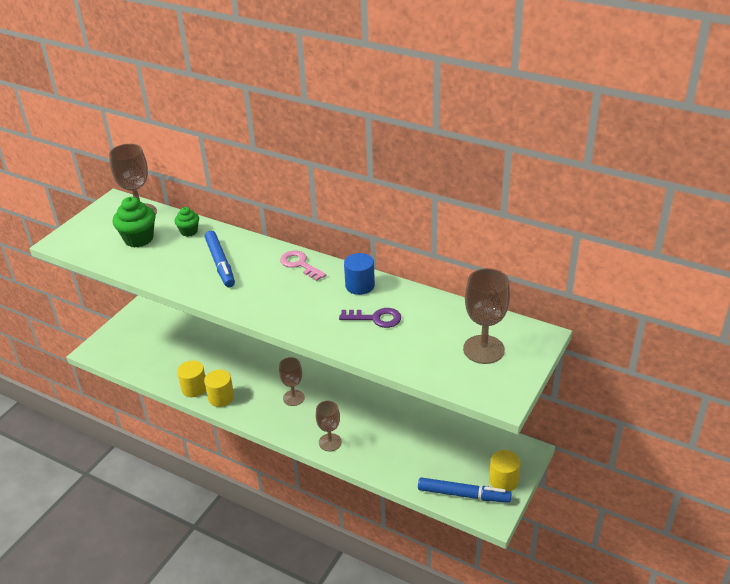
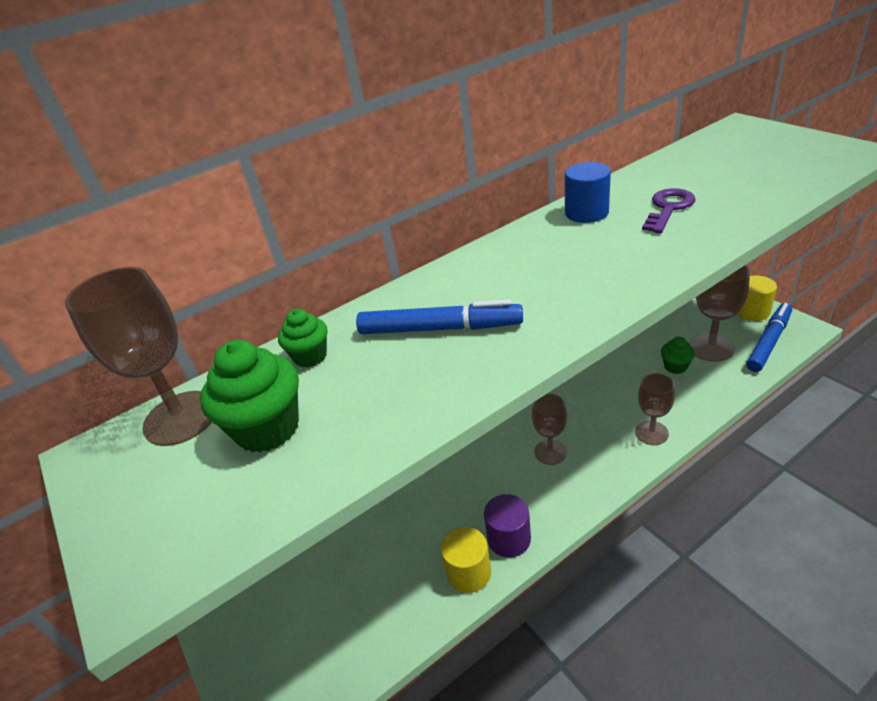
camera: 60 degrees left, 0 degrees up
(221, 397) = (509, 539): yellow cylinder -> purple cylinder
(300, 264) = (502, 253): pink key -> none
(407, 443) = (675, 366): none -> green cupcake
(483, 349) = (758, 152): brown goblet -> brown goblet (711, 347)

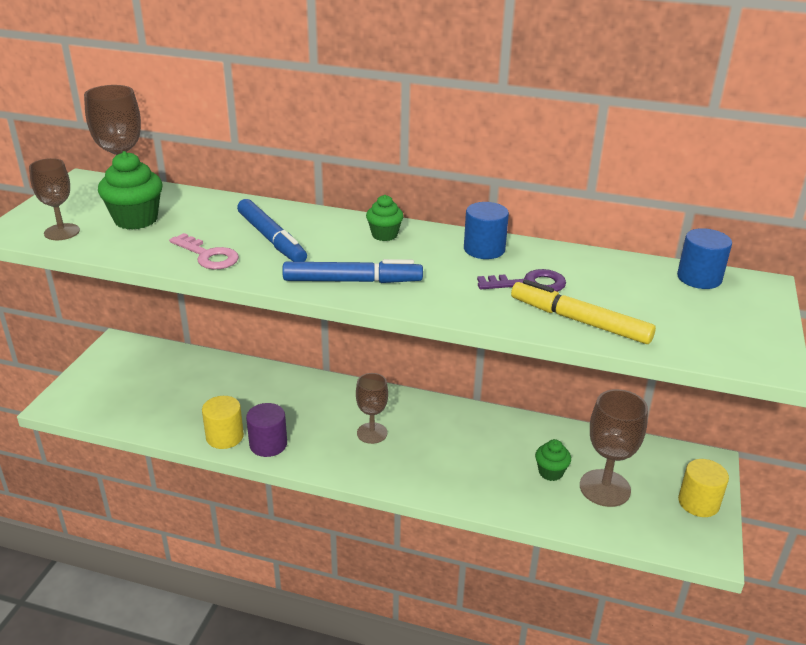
camera: 45 degrees right, 5 degrees down
(310, 356) = (208, 207): green cupcake -> green cupcake (384, 235)
(430, 387) = (208, 255): none -> pink key
(651, 433) = (445, 484): brown goblet -> brown goblet (62, 232)
(714, 141) = (699, 278): none -> blue cylinder
(749, 203) = (579, 321): none -> yellow marker
(769, 342) = (656, 528): blue marker -> blue marker (352, 281)

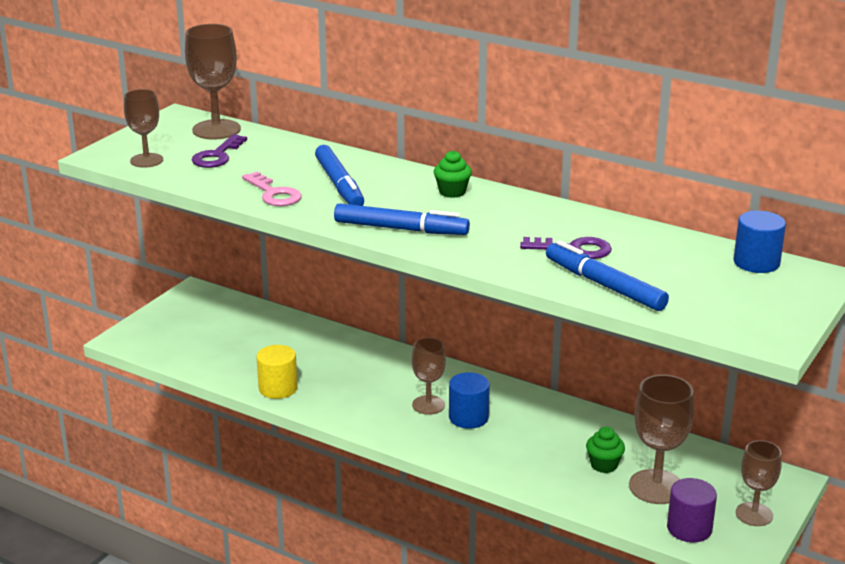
camera: 15 degrees right, 5 degrees down
(136, 220) = (217, 156): green cupcake -> purple key
(268, 444) = (319, 401): purple cylinder -> purple cylinder (689, 528)
(484, 249) = (546, 214): blue cylinder -> blue cylinder (468, 417)
(579, 321) = (604, 285): yellow marker -> blue marker
(698, 503) = (754, 514): yellow cylinder -> brown goblet

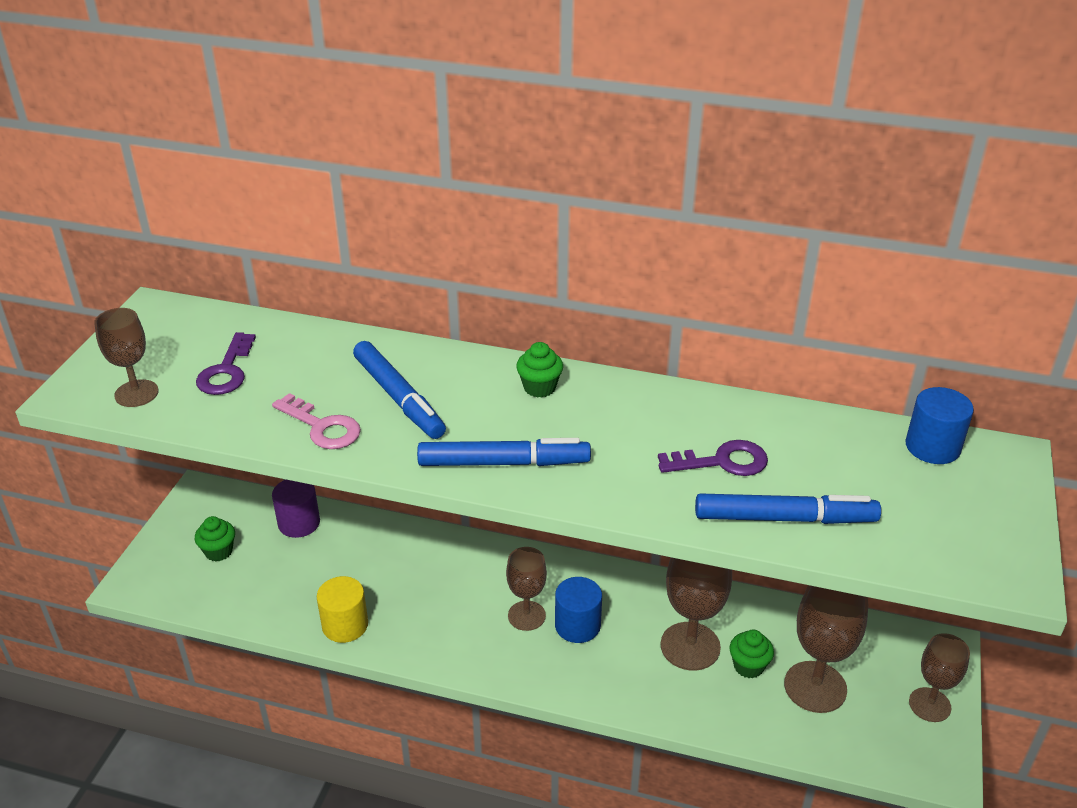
camera: 15 degrees left, 10 degrees up
(195, 329) = (219, 551): none -> green cupcake
(216, 130) = (210, 325): brown goblet -> brown goblet (690, 646)
(604, 285) = (784, 518): blue marker -> blue marker turned 150 degrees clockwise
(689, 528) = (872, 742): purple cylinder -> purple cylinder (299, 523)

